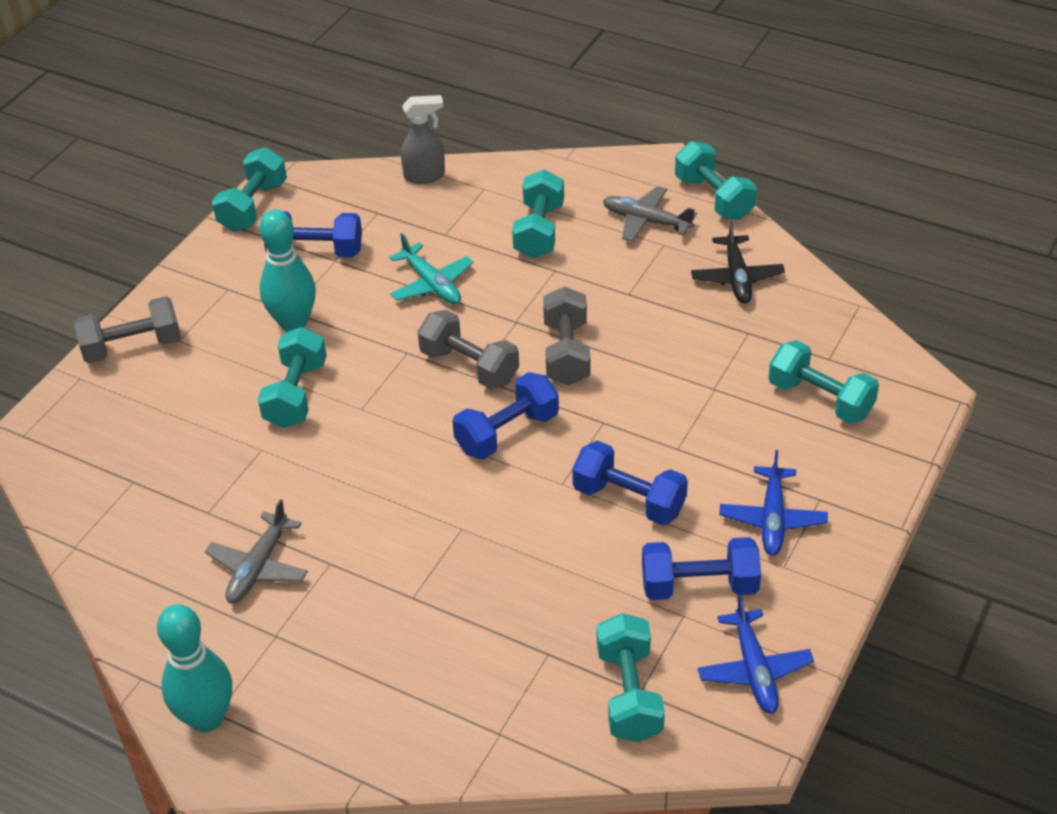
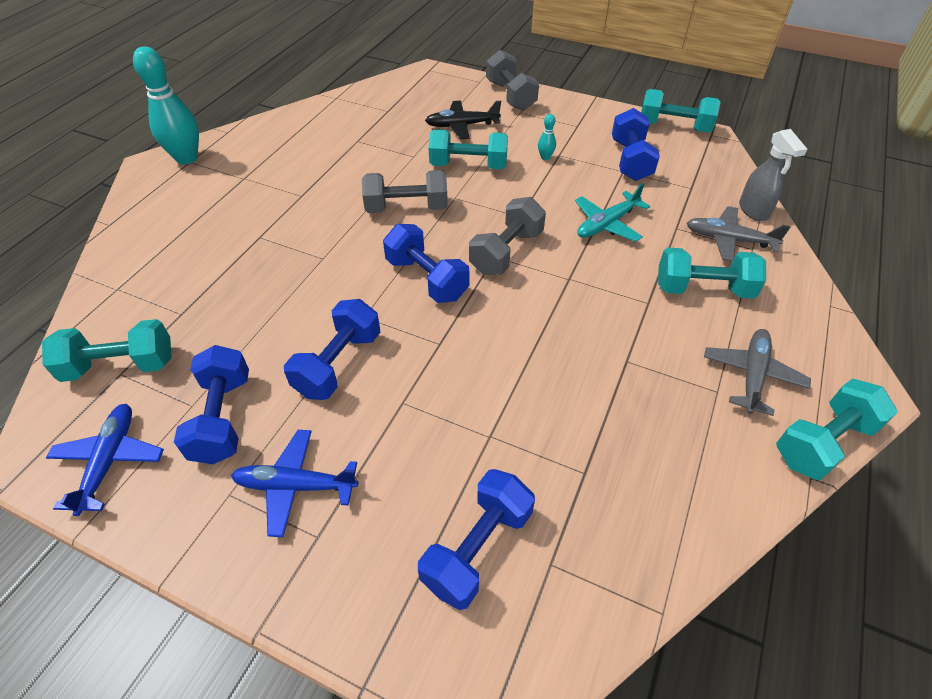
camera: 85 degrees right, 5 degrees up
(258, 567) = (304, 165): grey plane -> grey plane (729, 240)
(293, 323) = (545, 157): turquoise bowling pin -> turquoise bowling pin, size x0.43
(566, 353) = (531, 314): grey dumbbell -> grey dumbbell (406, 208)
(736, 277) = (680, 463): black plane -> black plane (462, 126)
(754, 669) = (109, 461): blue plane -> blue plane turned 105 degrees clockwise
(820, 399) = (477, 548): turquoise dumbbell -> blue dumbbell

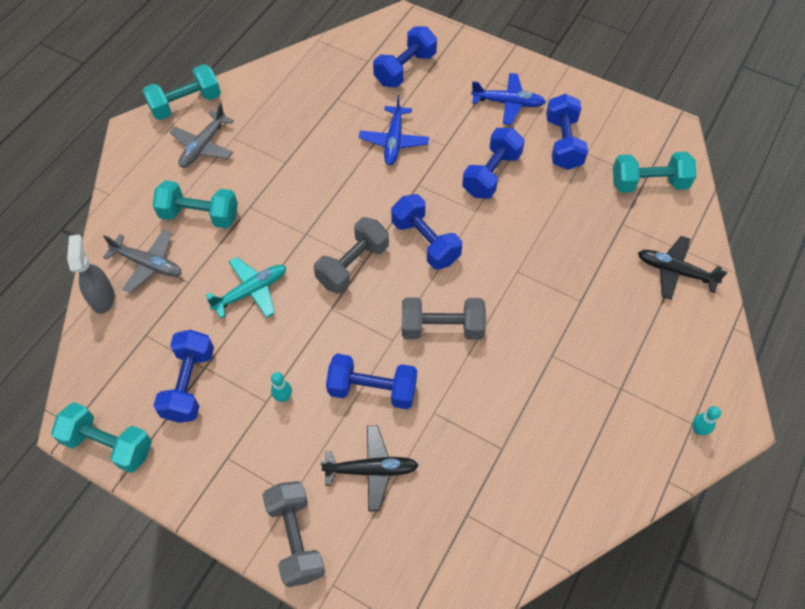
camera: 175 degrees left, 10 degrees up
(109, 461) = (624, 123): blue plane -> blue plane (394, 141)
(141, 268) = (675, 271): none -> black plane
(187, 158) = (698, 430): turquoise bowling pin -> turquoise bowling pin, size x0.43
(468, 166) = (372, 389): turquoise dumbbell -> blue dumbbell

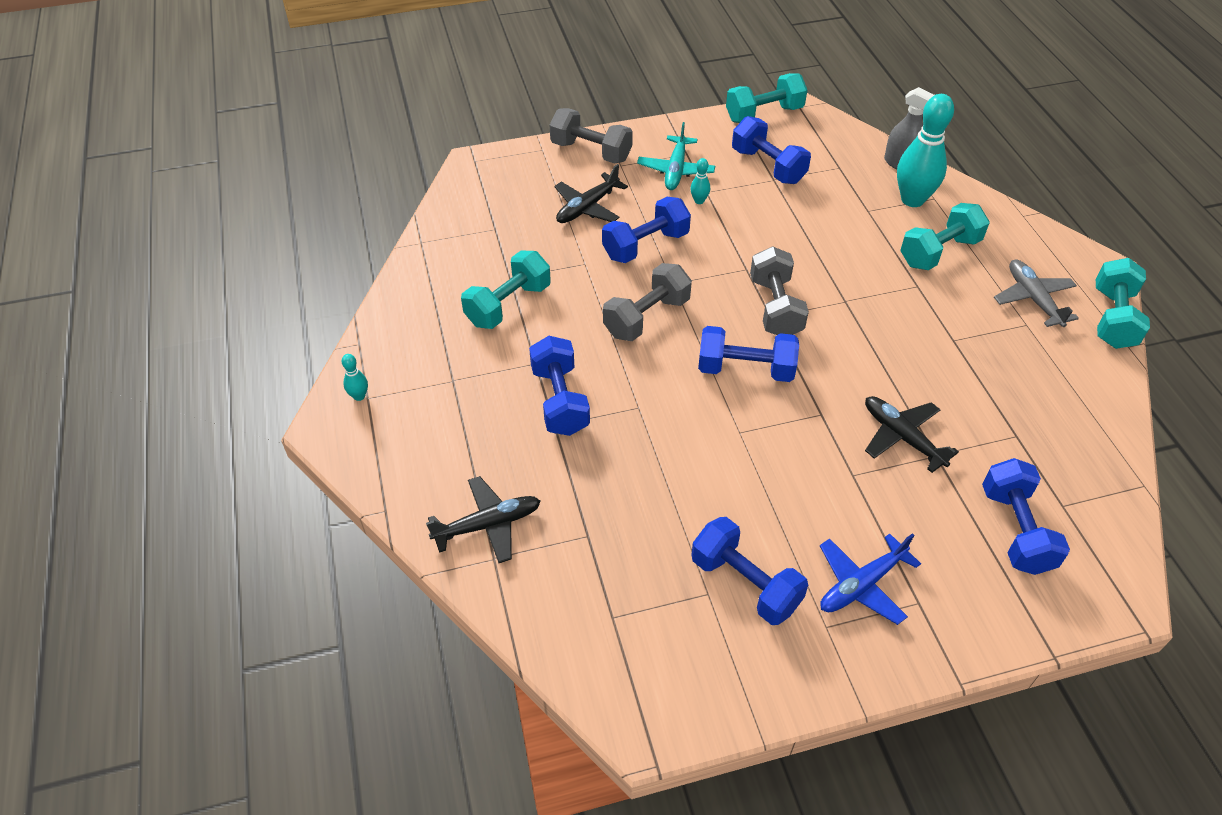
camera: 135 degrees right, 10 degrees down
(148, 264) = (912, 200): grey plane -> turquoise bowling pin
(251, 291) = (818, 236): turquoise plane -> turquoise plane (676, 170)
(394, 141) = (902, 437): blue plane -> black plane
(491, 174) = (771, 481): blue dumbbell -> blue dumbbell (560, 400)
(648, 183) = (603, 611): turquoise dumbbell -> turquoise dumbbell (508, 305)

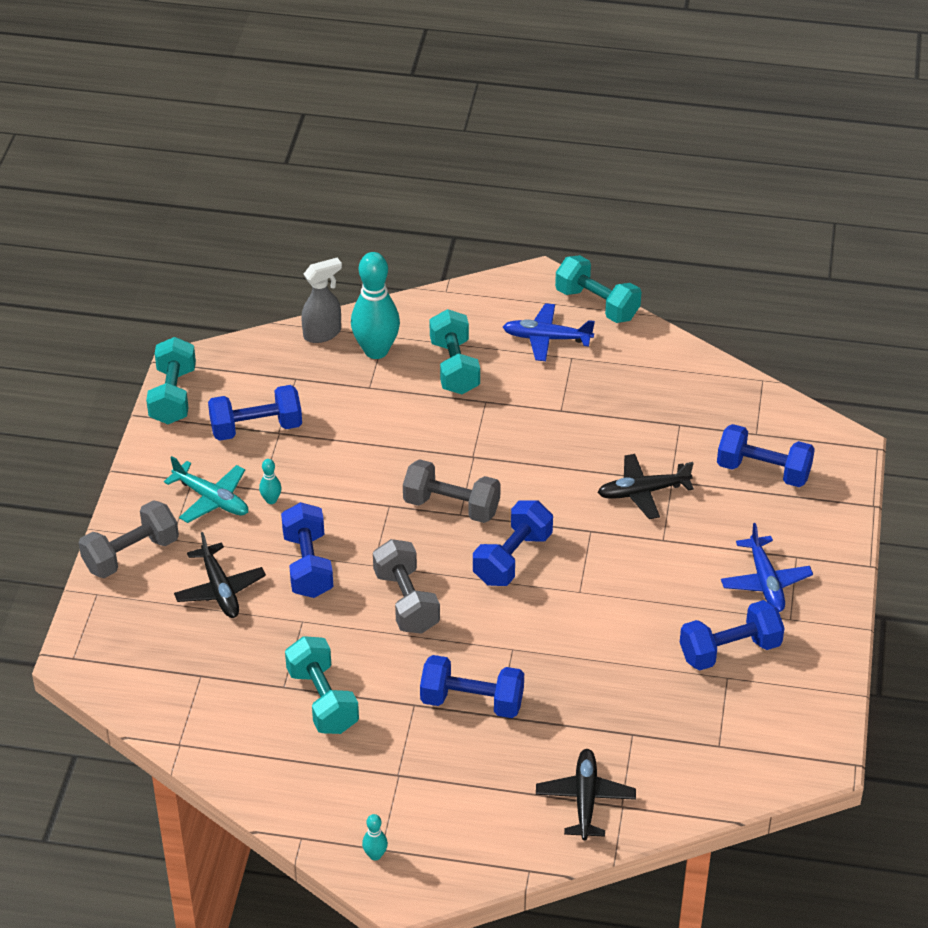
camera: 65 degrees left, 5 degrees down
(1033, 299) = (547, 338): grey plane -> blue plane

